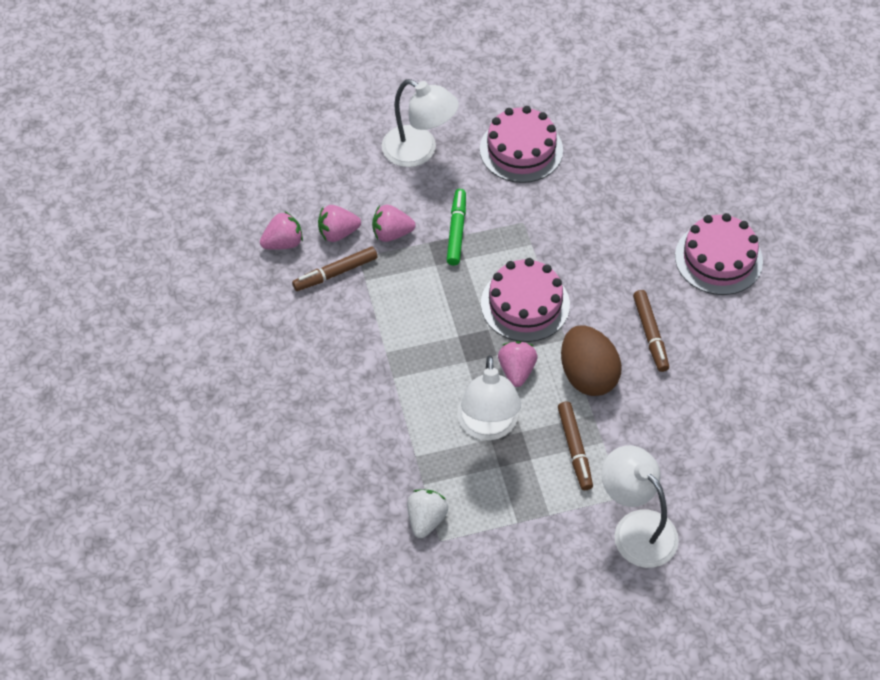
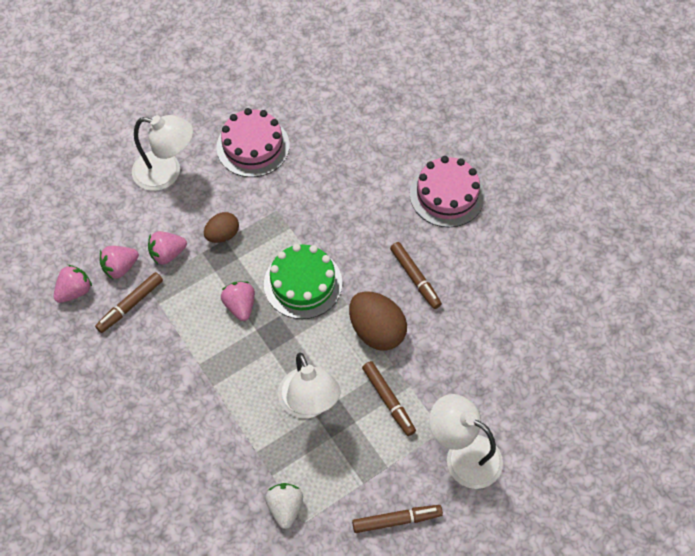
camera: 20 degrees left, 5 degrees up
(456, 231) = (223, 235): green marker -> brown egg
(516, 370) = (316, 345): pink strawberry -> pink strawberry (240, 306)
(525, 304) = (303, 283): pink cake -> green cake
(539, 569) = (396, 520): none -> brown marker

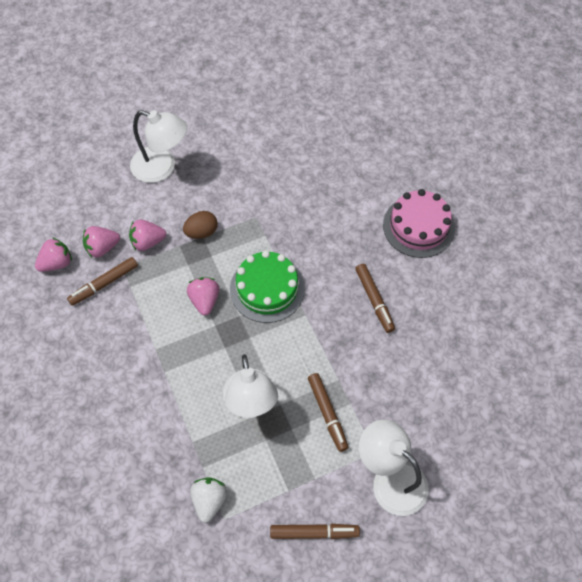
camera: 10 degrees right, 0 degrees up
(253, 146) = (245, 155): pink cake -> none
(376, 331) = (328, 345): brown egg -> none

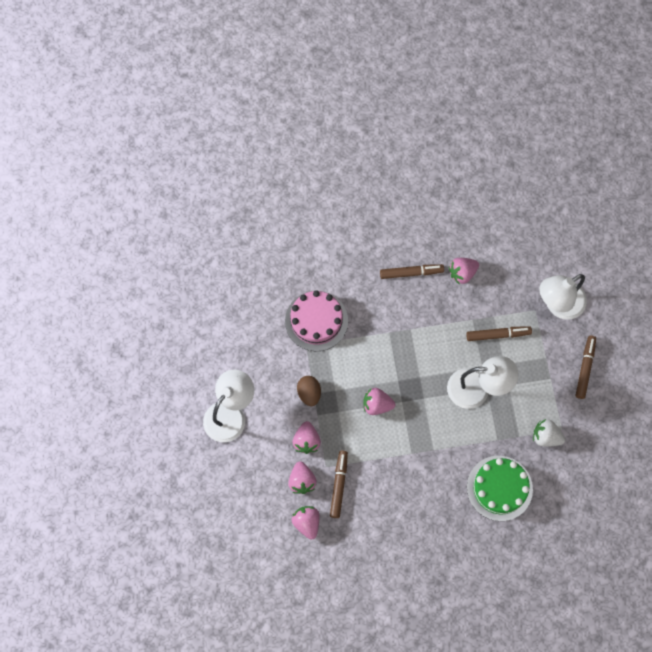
camera: 75 degrees left, 10 degrees up
(104, 284) = (339, 485): brown marker -> brown marker turned 150 degrees counterclockwise
(267, 289) = (379, 352): green cake -> green cake (499, 488)
(393, 355) = (462, 273): none -> pink strawberry
(418, 226) = (352, 218): pink cake -> pink cake (316, 321)

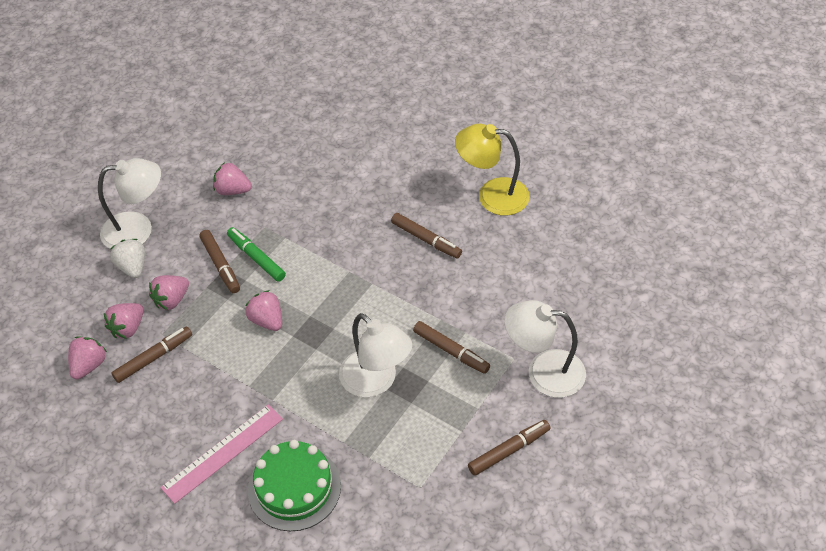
camera: 45 degrees right, 20 degrees down
(309, 393) = (220, 265): brown egg -> brown marker
(316, 321) = (296, 215): pink cake -> none
(325, 370) = (256, 258): none -> green marker
(418, 209) = (492, 195): none -> yellow lamp
(441, 504) = (222, 453): none -> pink ruler
(462, 273) = (475, 274): pink strawberry -> pink strawberry (232, 190)
(546, 437) = (395, 480): white strawberry -> white strawberry (132, 267)

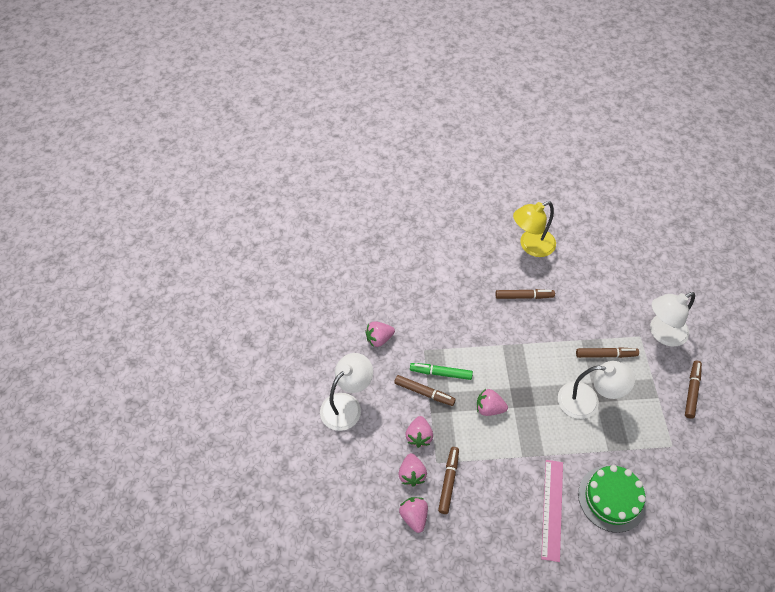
camera: 40 degrees left, 5 degrees up
(132, 267) = (370, 432): white strawberry -> none

